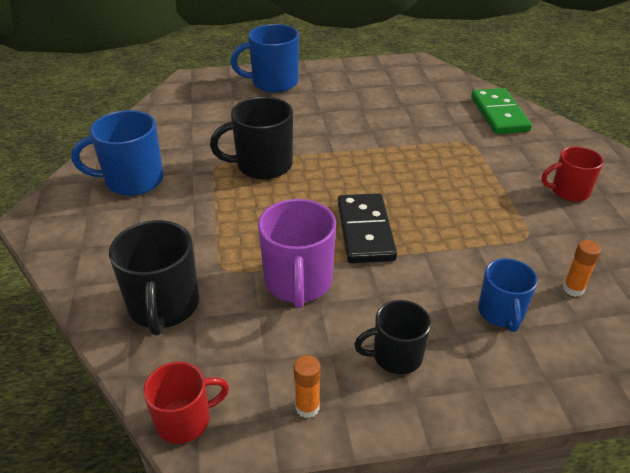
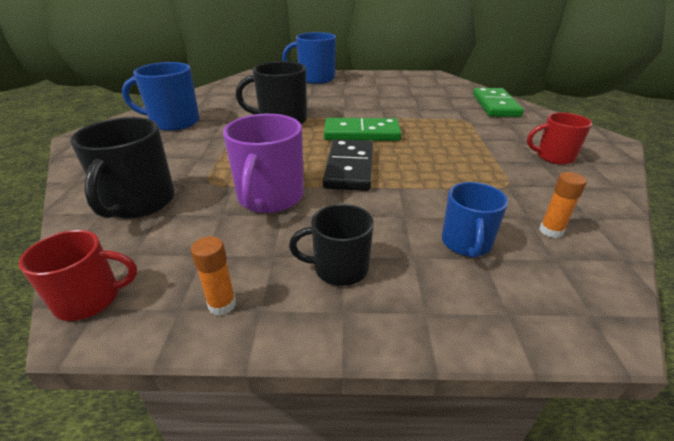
camera: 10 degrees right, 5 degrees down
(362, 177) = (361, 133): none -> green domino

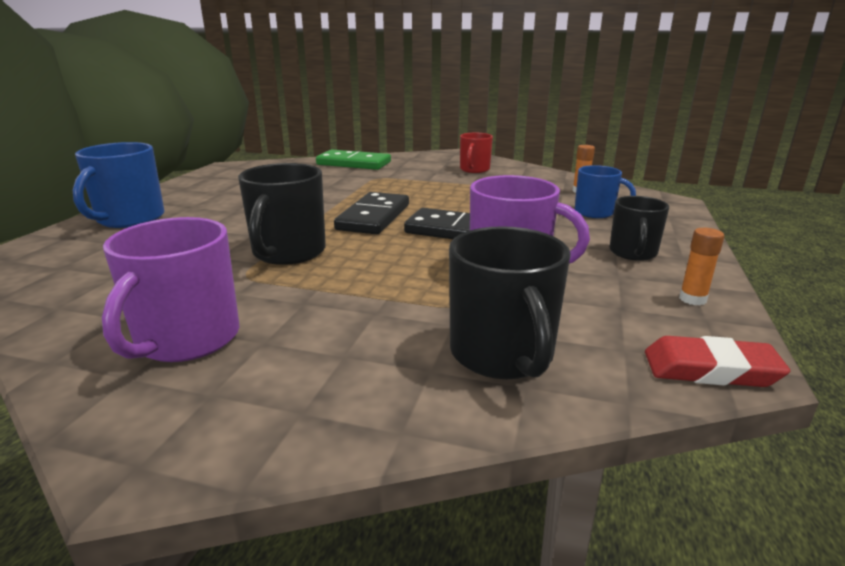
camera: 75 degrees left, 10 degrees down
(90, 299) = (710, 369): red mug -> red eraser
(139, 203) = (502, 355): black mug -> black mug turned 60 degrees clockwise
(173, 122) = (186, 340): blue mug -> purple mug
(361, 133) = (374, 217): green domino -> black domino

